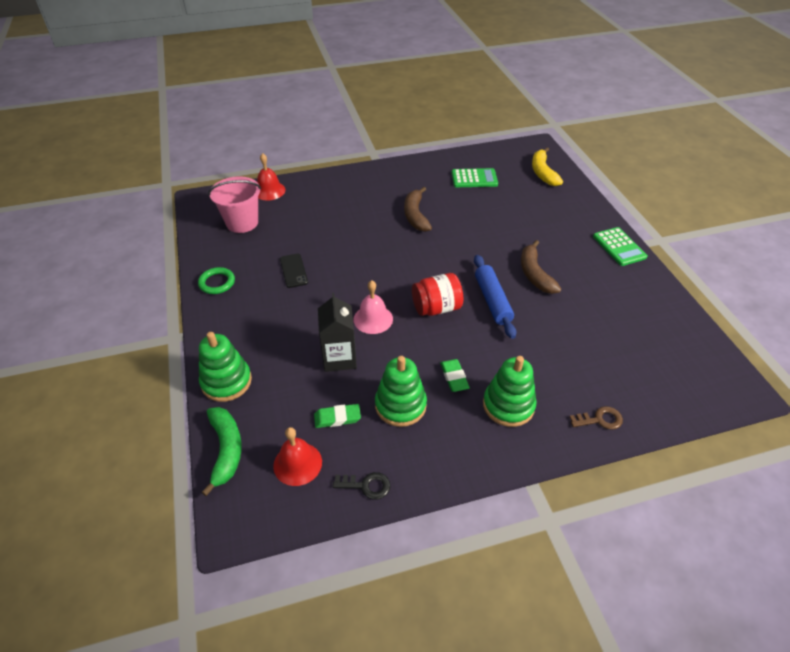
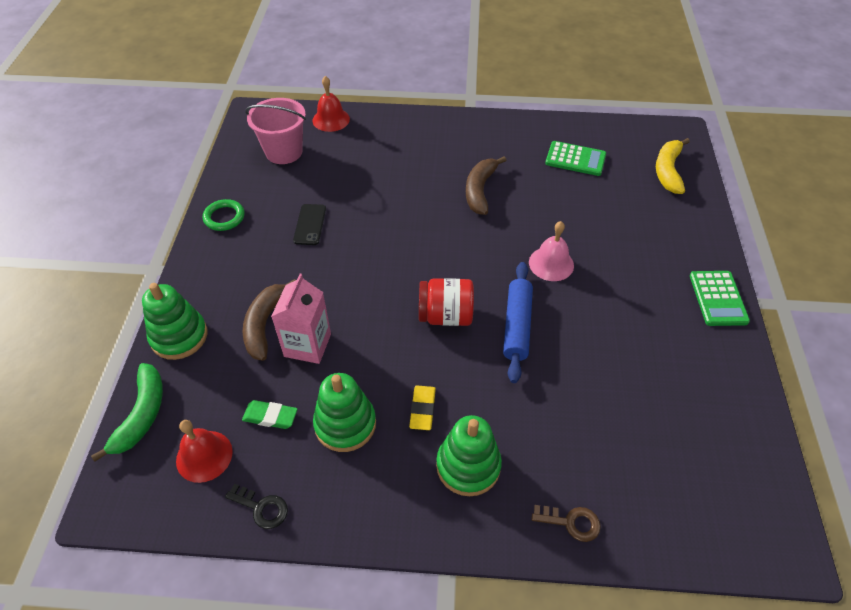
camera: 20 degrees right, 5 degrees up
(339, 358) = (307, 345): black carton -> pink carton
(373, 319) = (367, 308): pink bell -> pink bell (551, 263)
(454, 377) = (422, 409): green eraser -> yellow eraser
(534, 274) = (587, 305): brown banana -> brown banana (265, 324)

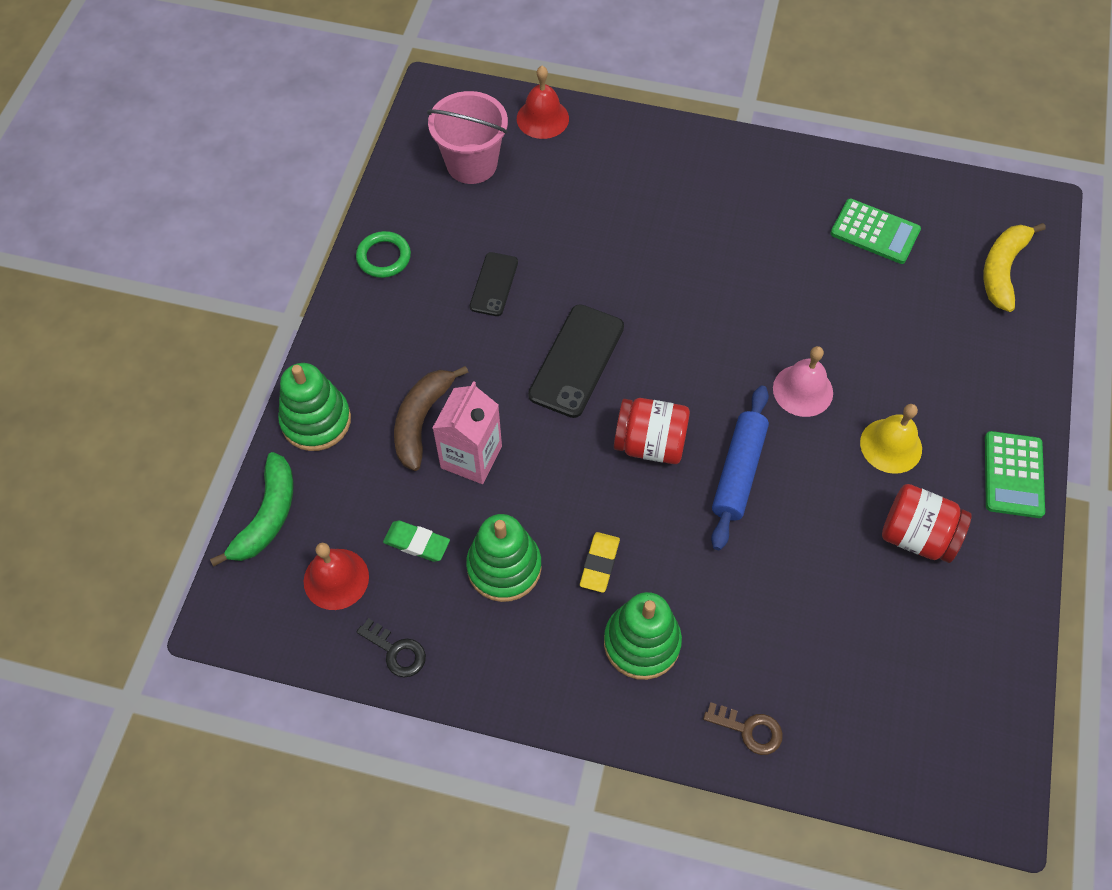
camera: 10 degrees right, 10 degrees up
(380, 267) = (576, 361): none -> black phone
(480, 190) = (730, 264): brown banana -> none
(624, 291) = (891, 445): none -> yellow bell
(661, 351) = (917, 536): none -> red jar

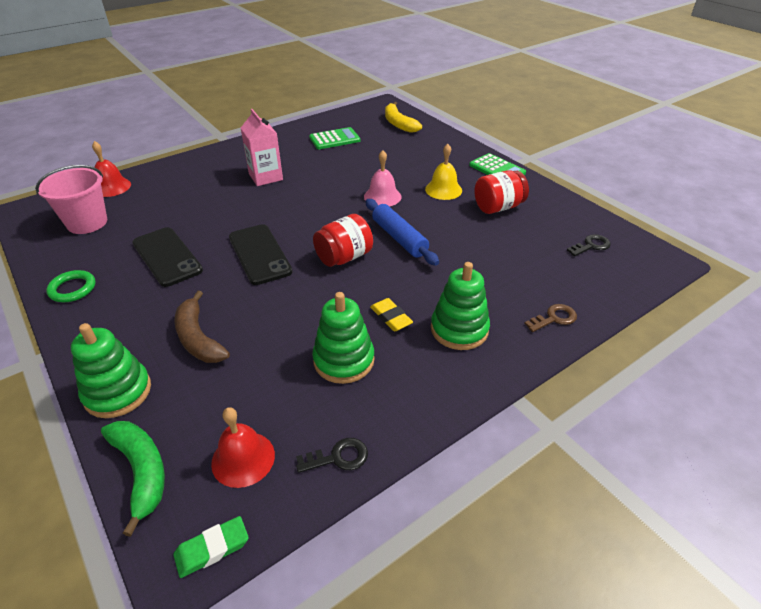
camera: 50 degrees left, 20 degrees down
(417, 543) = (275, 394): green eraser -> green eraser (212, 549)
(471, 457) = (254, 330): pink carton -> pink carton (265, 177)
(494, 284) = (167, 257): black phone -> black phone, size x1.64
(940, 697) = (591, 246): none -> black key

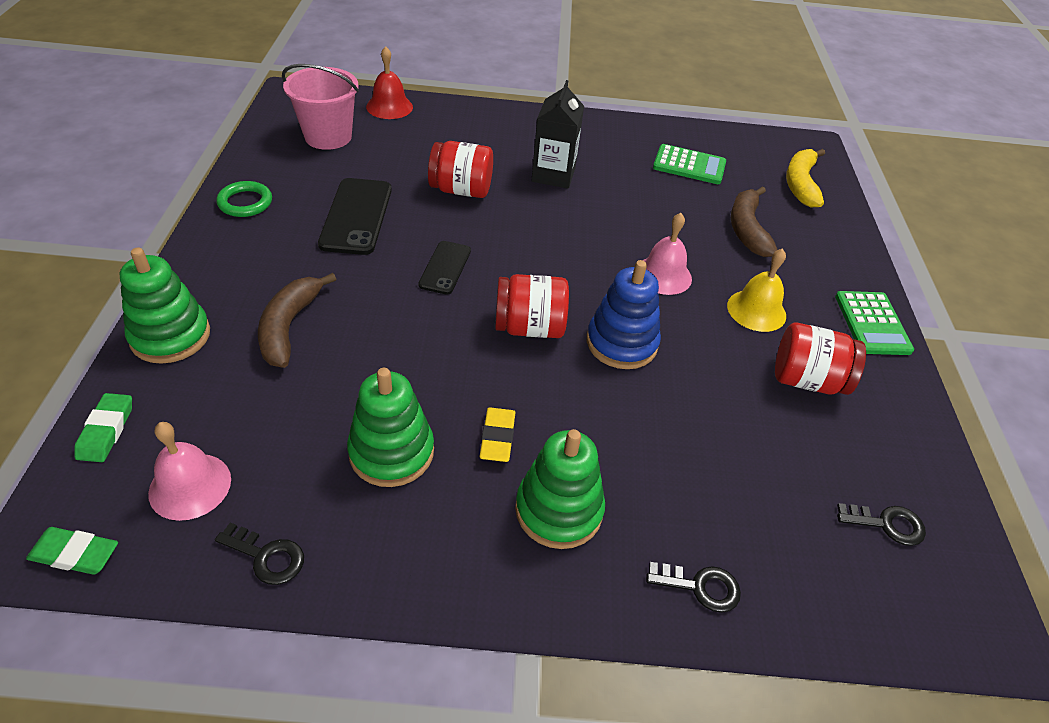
camera: 35 degrees right, 5 degrees up
(141, 471) = (106, 430): green banana -> green eraser
(219, 210) = (461, 190): none -> red jar
(243, 459) = (190, 486): red bell -> pink bell
(259, 254) = (445, 268): black phone -> black phone, size x0.61
(265, 177) = (553, 175): pink carton -> black carton
(397, 156) = (747, 229): none -> brown banana
(399, 238) = (621, 343): blue rolling pin -> blue stacking toy
(554, 318) = (700, 587): brown key -> black key

